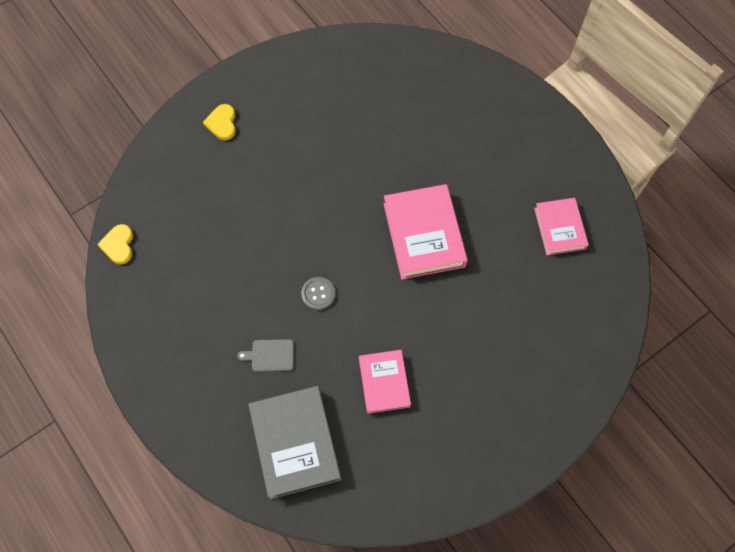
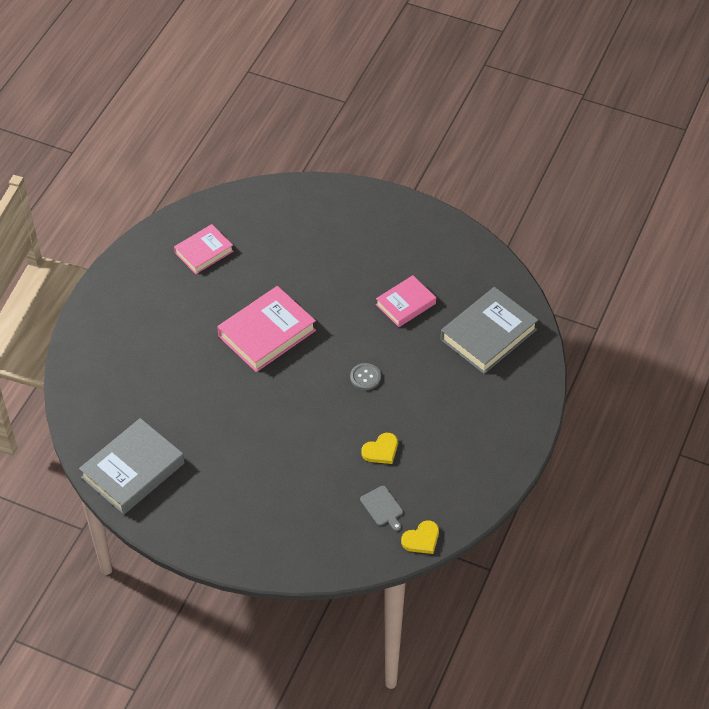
camera: 120 degrees left, 15 degrees down
(222, 123) = (252, 530): yellow heart -> yellow heart (381, 450)
(270, 355) = (436, 383): grey cutting board -> grey cutting board (382, 507)
(339, 66) = (133, 470): none -> grey book

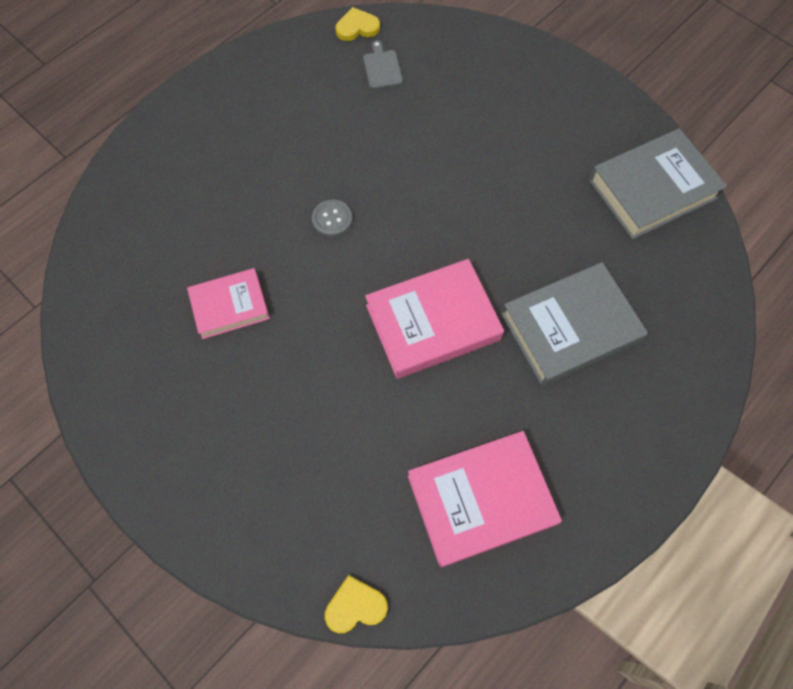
camera: 160 degrees left, 15 degrees up
(204, 252) = (480, 500): pink book -> pink book, size x1.61
(381, 450) = (355, 126): yellow heart -> yellow heart (355, 606)
(488, 334) = (152, 227): grey book -> grey book (569, 328)

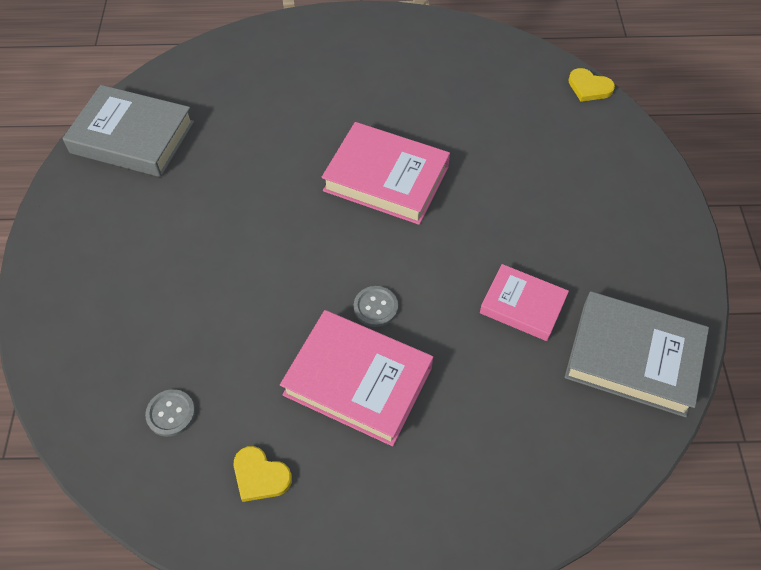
camera: 135 degrees left, 10 degrees down
(357, 27) = (133, 486): yellow heart -> yellow heart (260, 476)
(382, 68) = (171, 413): grey cutting board -> grey button
(480, 500) = (466, 78): pink book -> pink book (358, 381)
(569, 328) = (305, 110): grey book -> grey book (633, 358)

